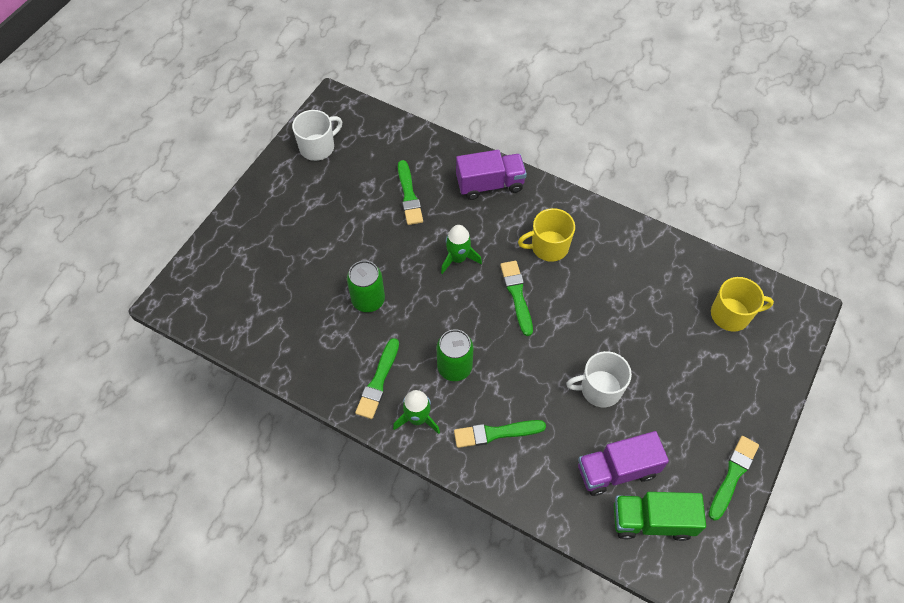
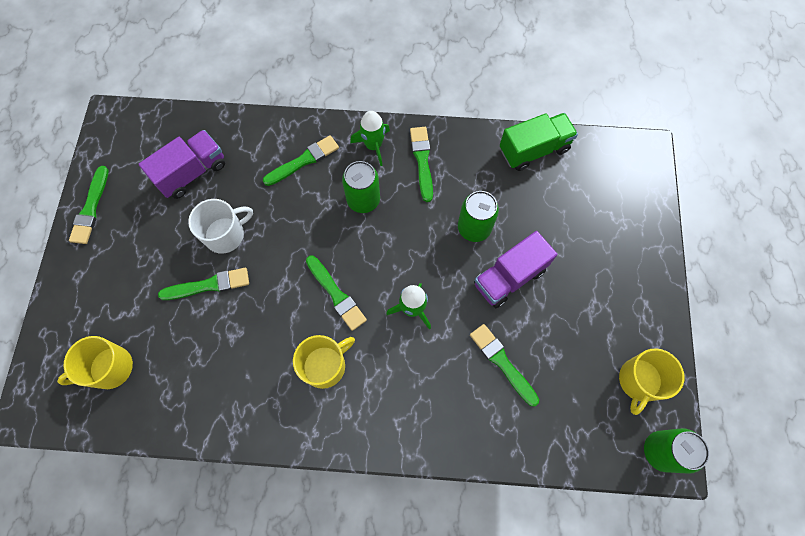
camera: 155 degrees right, 10 degrees up
(318, 147) = (639, 381): white mug -> yellow mug
(335, 107) = (660, 451): none -> green can
(490, 184) = (422, 420): purple truck -> purple truck (509, 277)
(628, 348) = (208, 285): none -> green brush
(652, 521) = (154, 147): green truck -> green truck (534, 150)

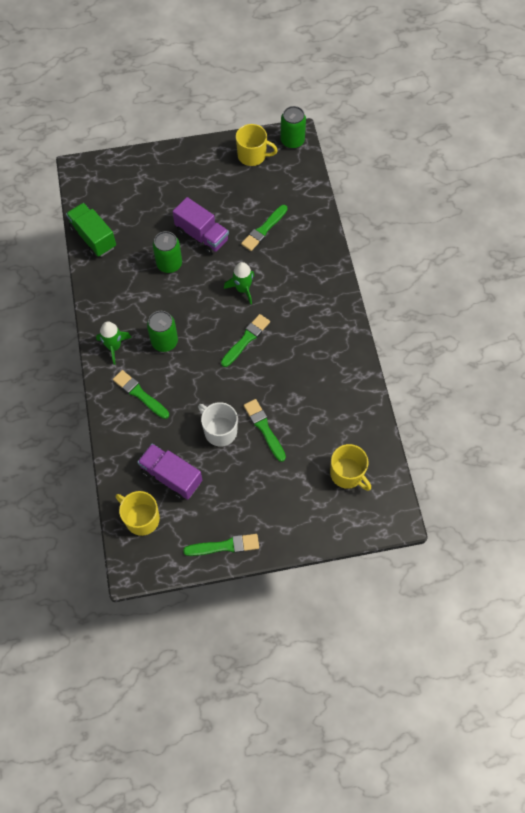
camera: 105 degrees left, 5 degrees down
(325, 366) = (299, 332): yellow mug -> yellow mug (141, 518)
(422, 161) = (120, 309): green brush -> none

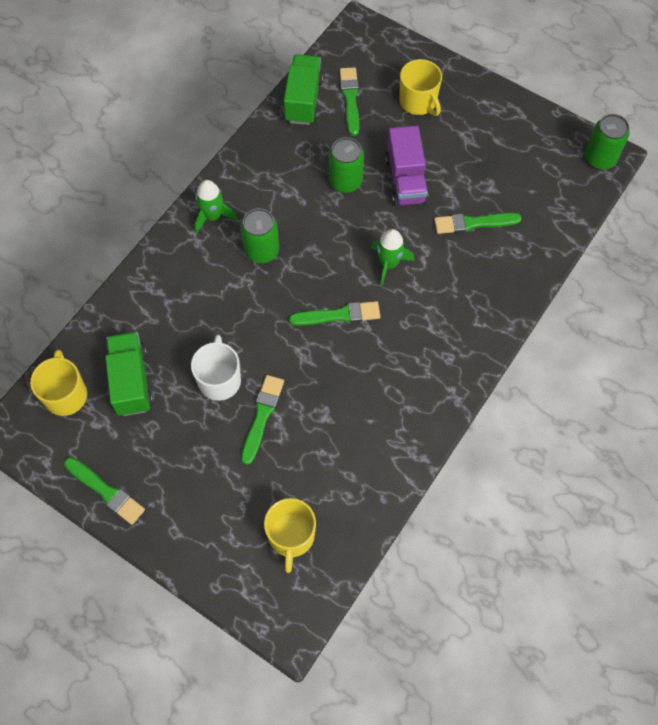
camera: 45 degrees right, 0 degrees up
(140, 394) = (187, 280): green brush -> green brush (350, 99)
(171, 476) = (131, 381): purple truck -> green truck
(252, 155) = (541, 141): yellow mug -> yellow mug (418, 102)

